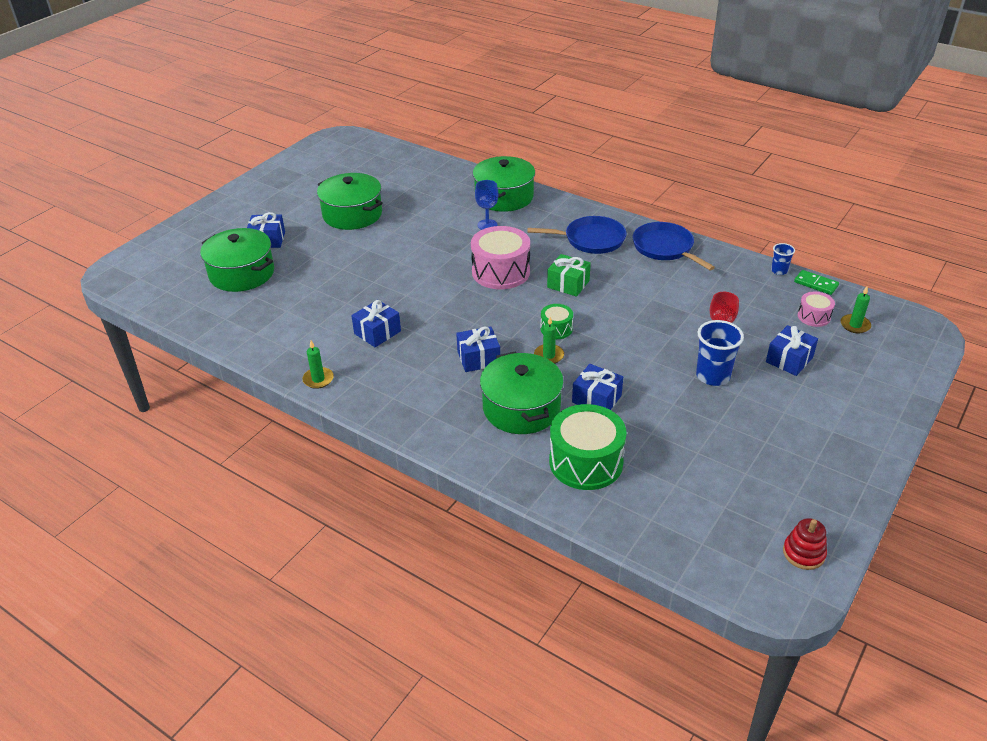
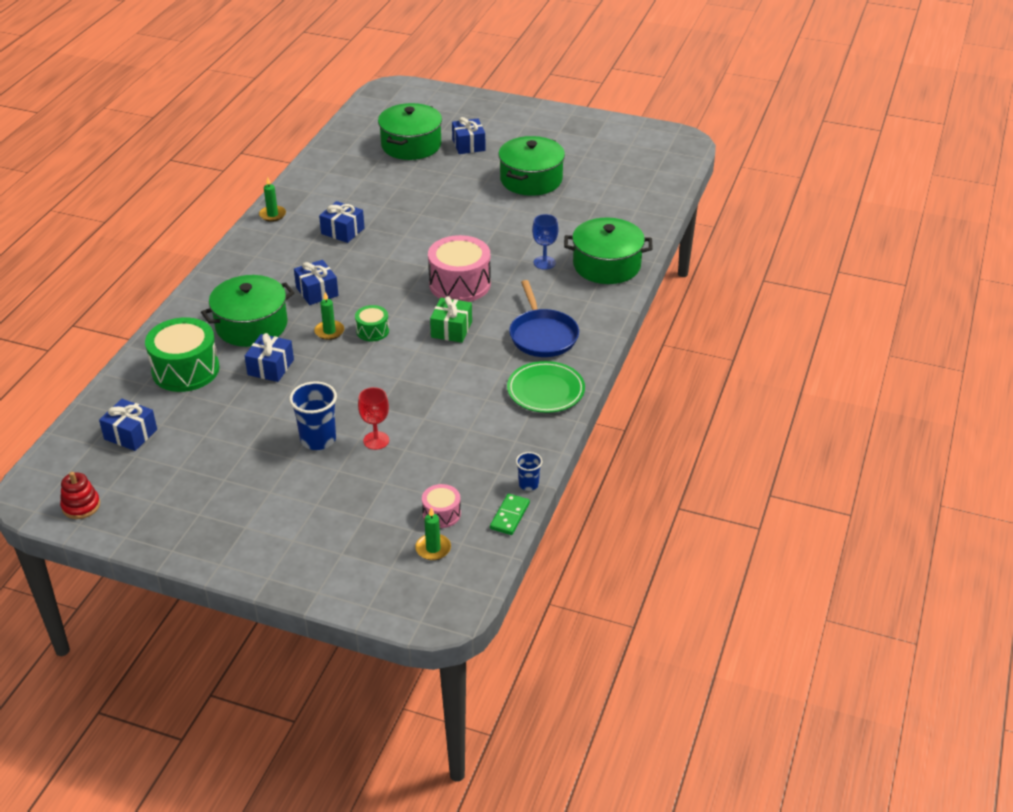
camera: 75 degrees right, 0 degrees up
(665, 248) = (545, 391): blue pan -> green plate
(789, 360) = (356, 494): blue gift -> blue gift (130, 434)

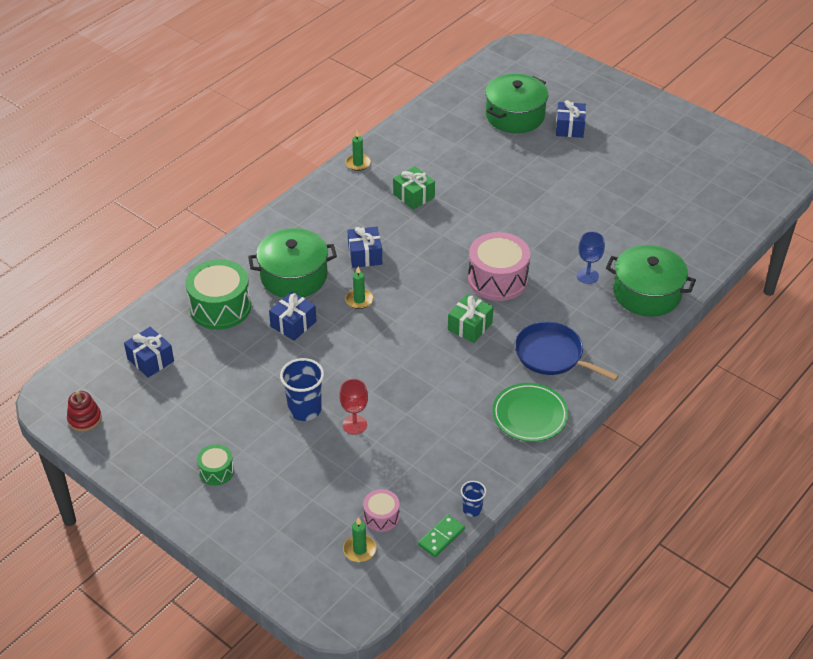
camera: 20 degrees right, 5 degrees up
(342, 231) = (414, 196): blue gift -> green gift
(372, 331) = (397, 309): green drum -> green drum (216, 471)
(531, 179) = (614, 180): green pot -> none
(542, 335) = (552, 355): blue pan -> blue pan turned 120 degrees clockwise

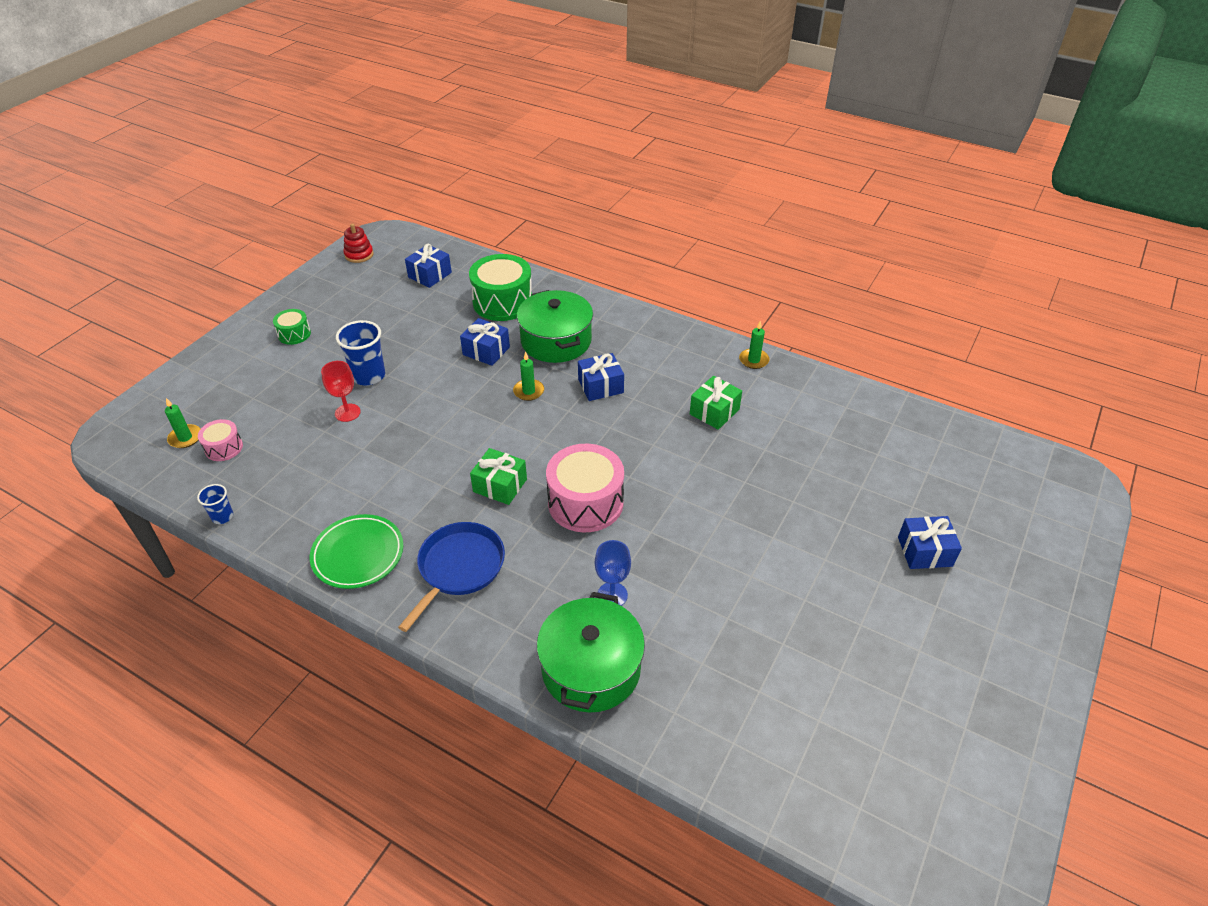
camera: 80 degrees right, 0 degrees up
(441, 537) = (189, 496): green domino -> none
(515, 116) = (919, 489): green pot -> none

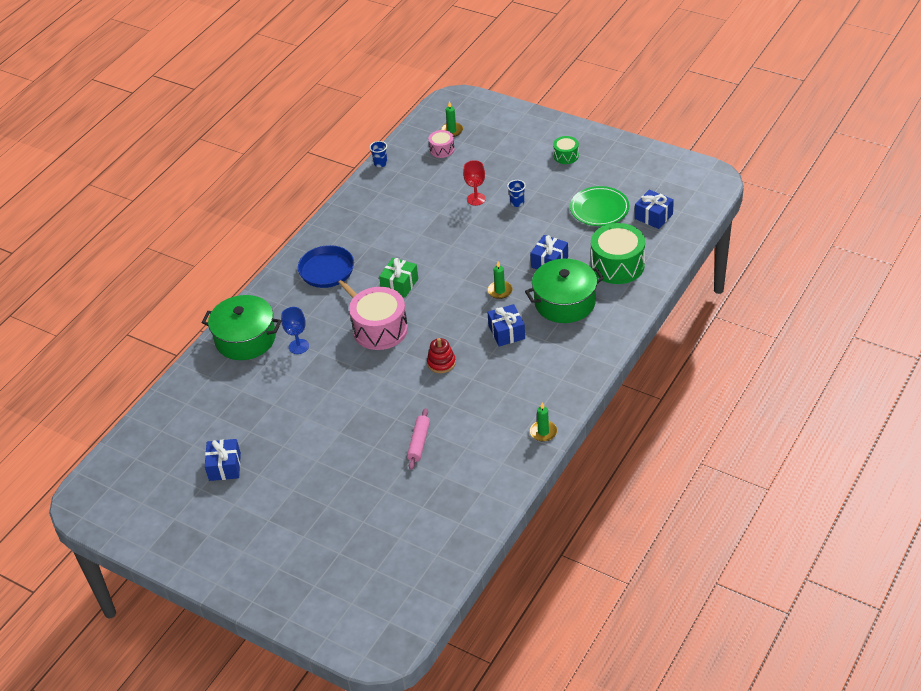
camera: 95 degrees right, 0 degrees up
(358, 554) = (344, 227): green plate -> green plate (599, 209)
(359, 255) = (679, 170): red stacking toy -> red stacking toy (441, 363)
(368, 376) = (517, 203): blue cup -> blue cup, size x0.55
(459, 568) = (328, 273): blue pan -> blue pan turned 150 degrees counterclockwise
(714, 412) = (475, 403): green gift -> none
(781, 459) = (419, 442): none -> pink rolling pin
(925, 551) = (317, 521): blue gift -> blue gift (225, 467)

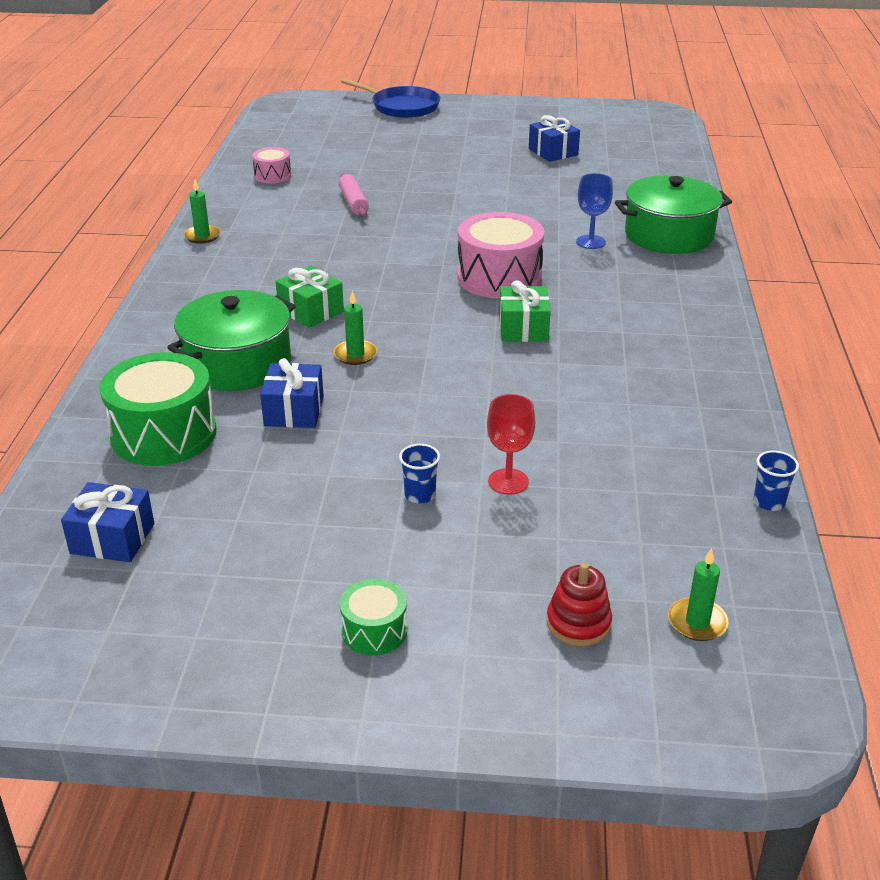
camera: 150 degrees right, 10 degrees down
(328, 273) = (648, 318): blue pan -> blue pan (402, 107)
(441, 363) = (382, 265): red stacking toy -> red stacking toy (578, 623)
(442, 149) = (674, 567): pink drum -> pink drum (272, 175)
(506, 332) = (311, 311): blue gift -> green gift
(599, 209) = (238, 525): green plate -> none

